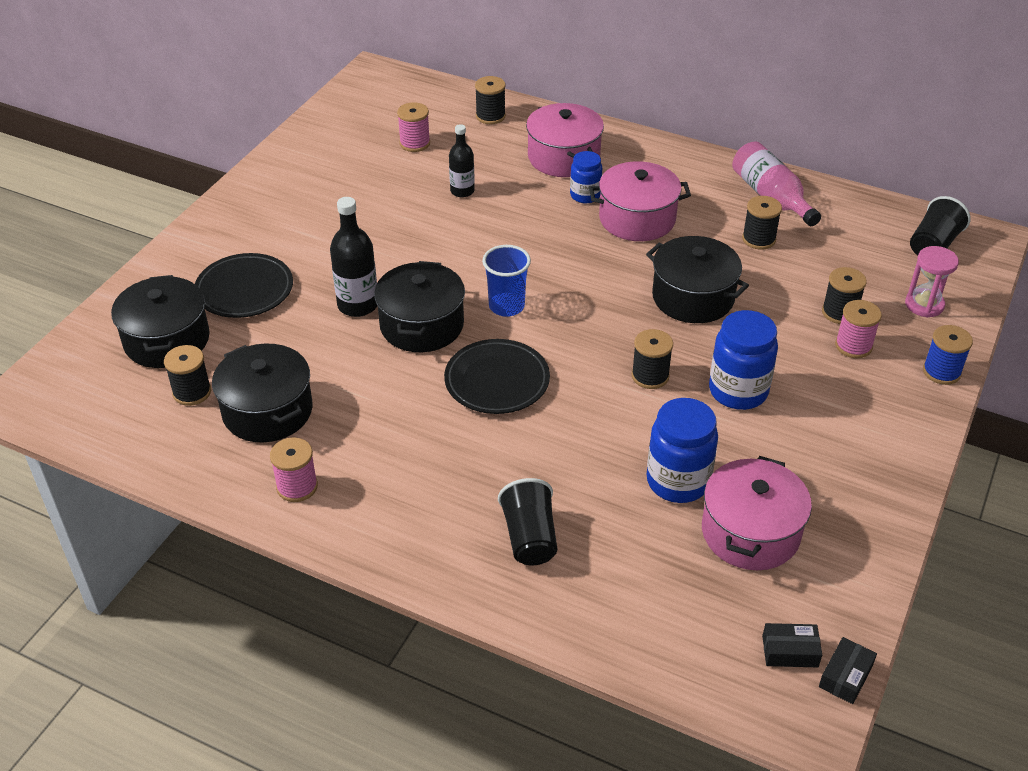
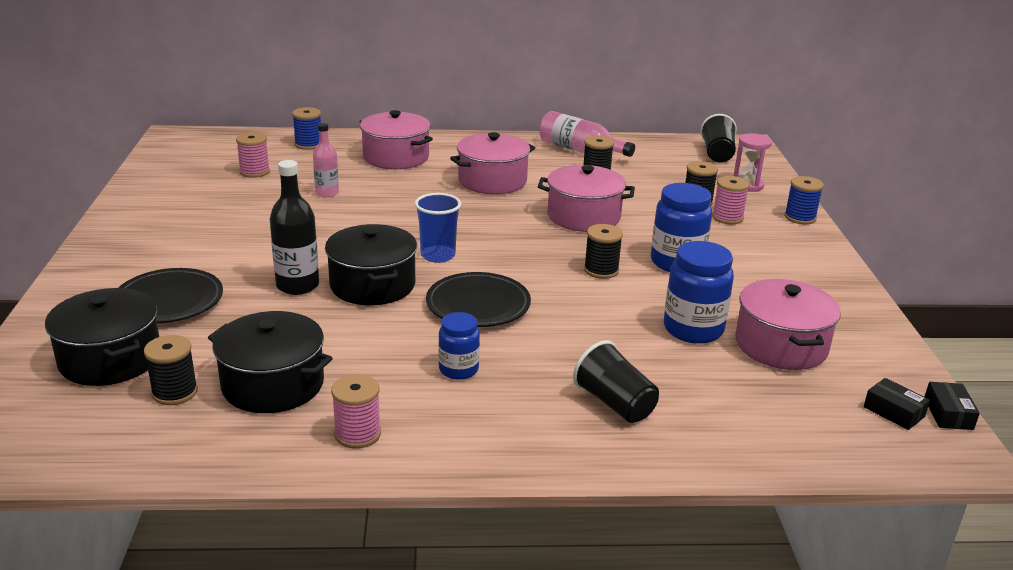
camera: 30 degrees left, 15 degrees down
(462, 191) = (327, 193): black bottle -> pink bottle
(490, 116) = (308, 144): black spool -> blue spool
(585, 195) = (436, 176): blue jar -> blue jar (458, 369)
(693, 297) = (583, 216): black pot -> pink pot
(790, 651) = (894, 412): black box -> black box turned 75 degrees clockwise

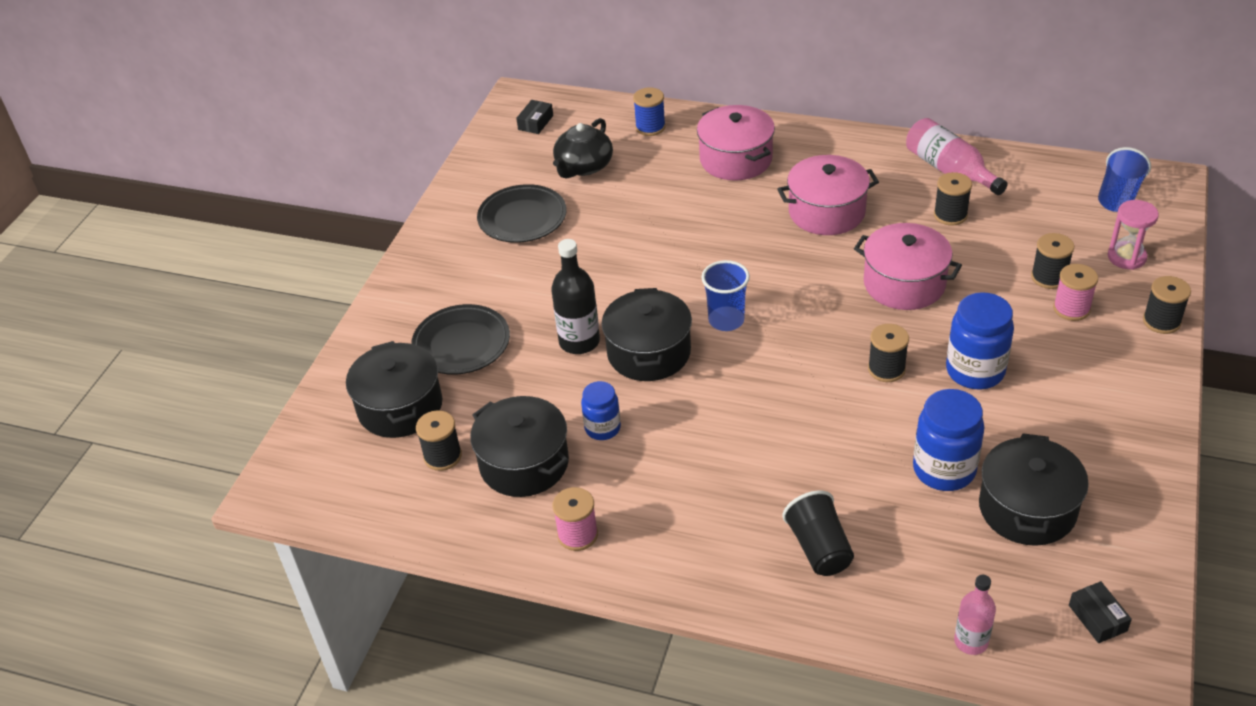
camera: 25 degrees right, 15 degrees up
(254, 172) = (583, 166): pink spool -> black teapot
(327, 193) = (646, 209): pink bottle -> pink bottle (971, 641)
(458, 369) = (690, 477): blue jar -> blue jar (602, 428)
(478, 305) = (740, 398): black plate -> black plate (522, 218)
(717, 154) = (1118, 196): black cup -> blue cup
(781, 345) = (1027, 508): pink pot -> black pot
(800, 218) = (1161, 321): blue spool -> black spool
(948, 414) = (1155, 633): black box -> black box (535, 122)

